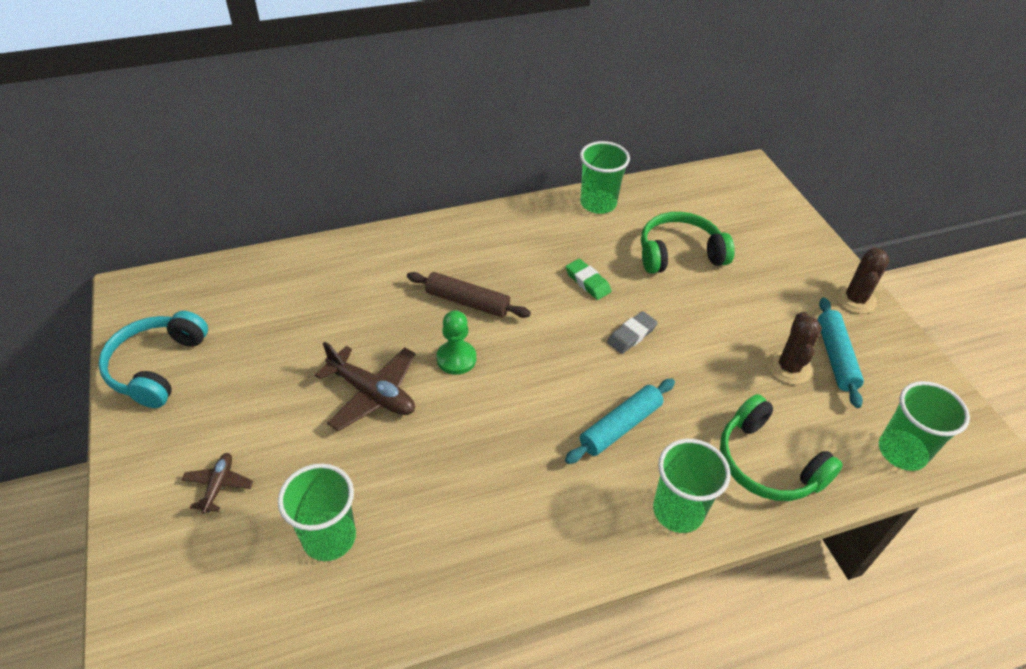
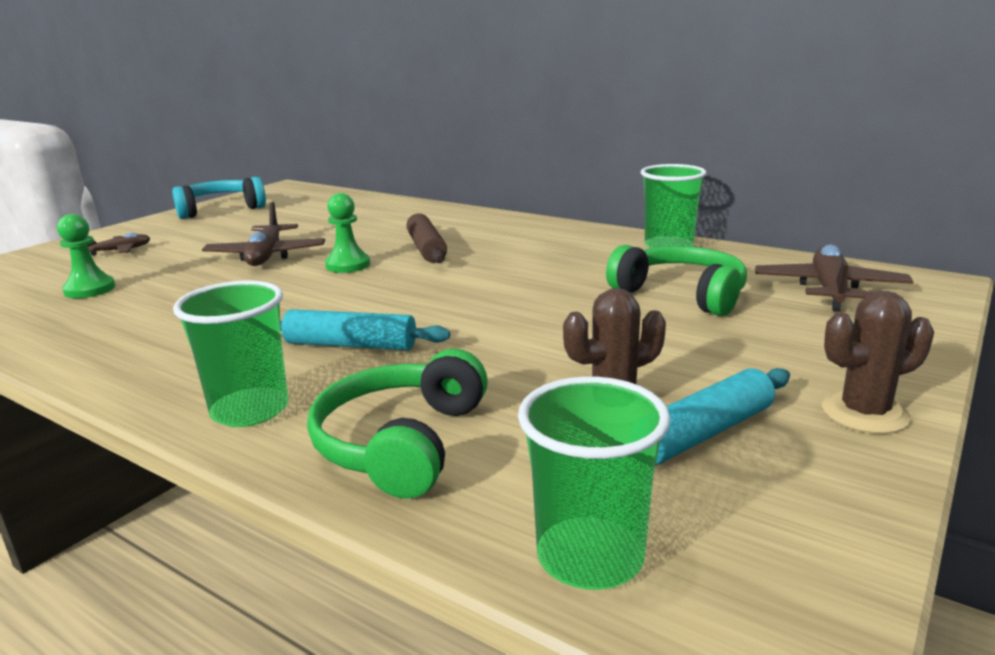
camera: 55 degrees right, 25 degrees down
(329, 537) = (90, 289): green cup -> green pawn
(587, 282) = (543, 274): green eraser -> none
(631, 335) = (501, 311): grey eraser -> none
(726, 204) = (829, 290): none -> brown plane

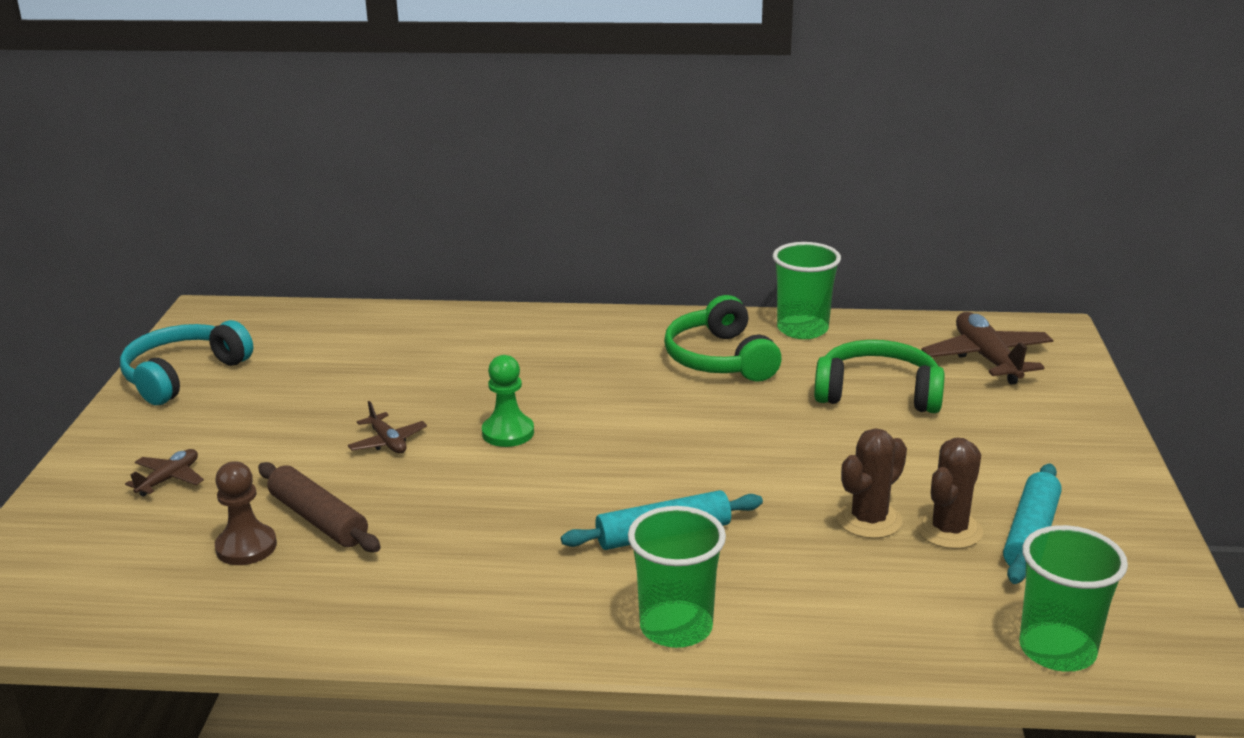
camera: 30 degrees left, 5 degrees up
(90, 289) = (246, 547): green pawn -> brown pawn
(266, 256) = (388, 442): brown plane -> brown plane, size x0.55
(401, 442) = (838, 613): green headphones -> green headphones (719, 359)
(426, 248) = (561, 387): brown rolling pin -> brown rolling pin (318, 519)
(864, 413) = (1111, 484): brown cactus -> brown cactus (869, 520)

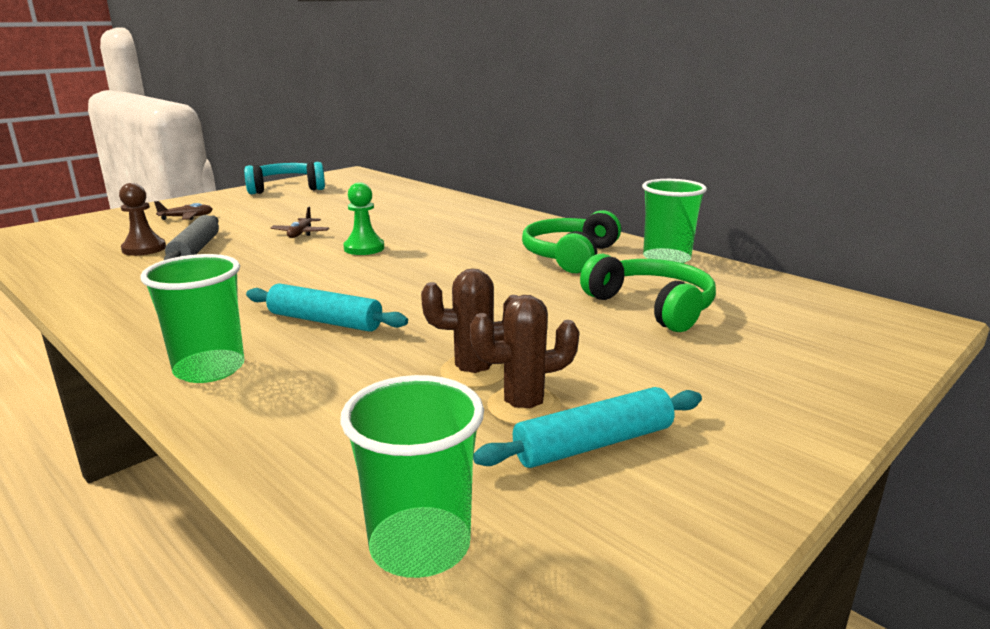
camera: 40 degrees right, 5 degrees down
(318, 519) = (195, 250): brown rolling pin -> grey rolling pin
(987, 358) = (803, 318): brown plane -> none

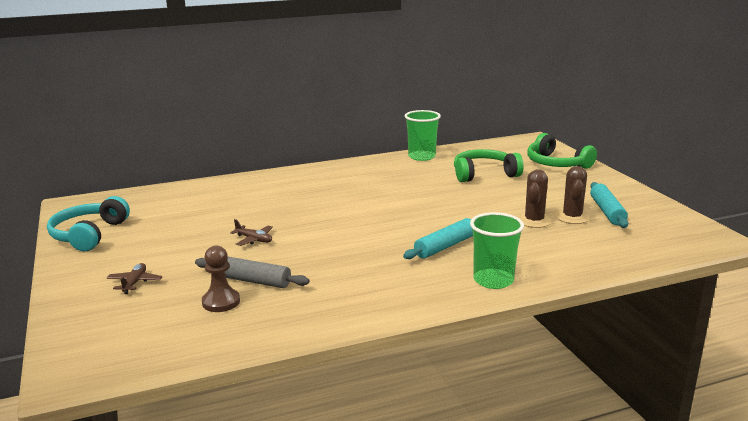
camera: 65 degrees left, 0 degrees up
(364, 248) = (318, 223): green pawn -> none
(420, 546) = (663, 249): green cup -> none
(569, 256) = (394, 174): green headphones -> green headphones (556, 163)

